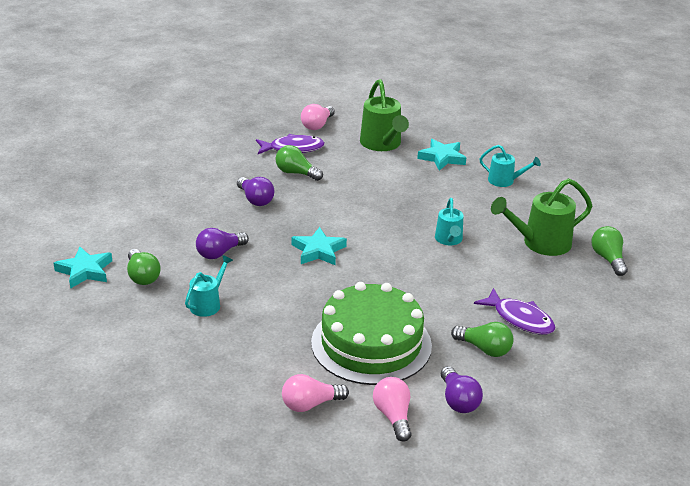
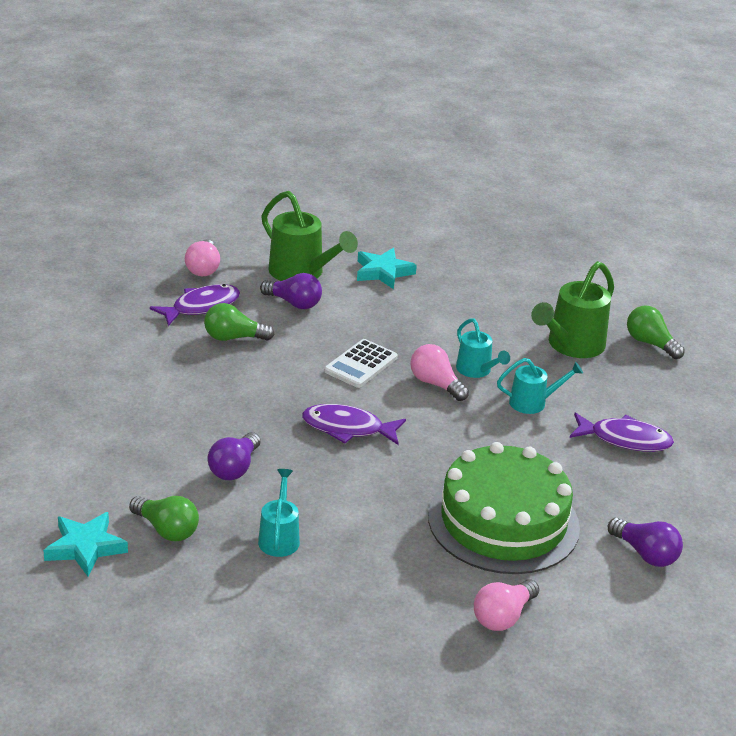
camera: 30 degrees left, 0 degrees up
(255, 200) = (215, 386): purple light bulb -> purple light bulb (294, 303)
(318, 251) = (347, 428): turquoise star -> purple fish
(367, 213) = (361, 364): none -> white calculator
(393, 416) = (598, 597): pink light bulb -> pink light bulb (435, 384)
(484, 349) = (620, 486): green light bulb -> none
(505, 181) = (474, 282): turquoise watering can -> turquoise watering can (533, 402)

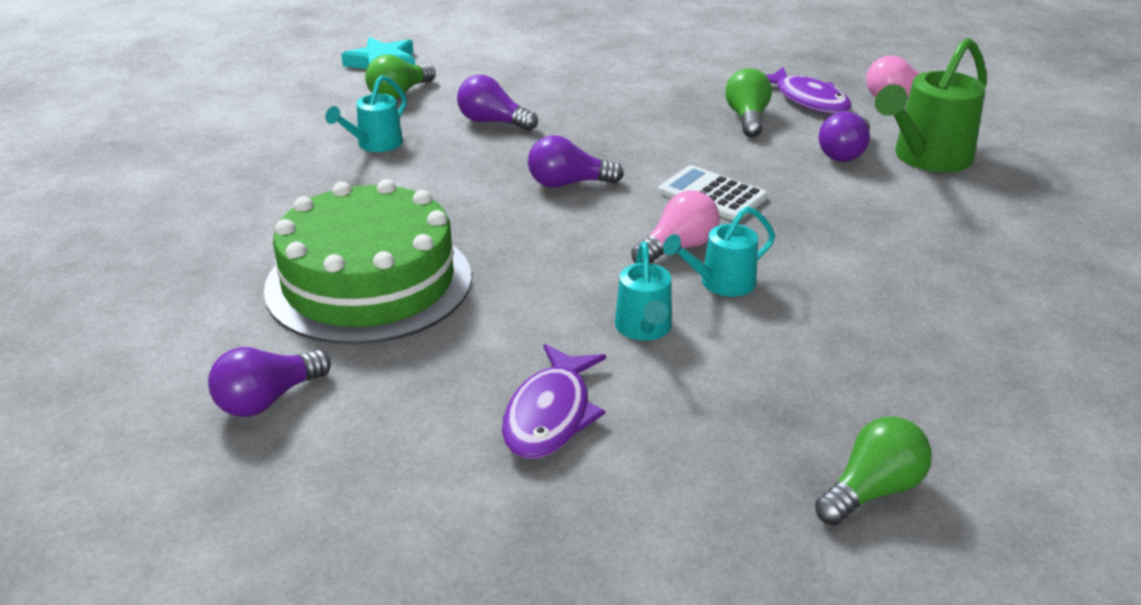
camera: 95 degrees right, 0 degrees up
(279, 537) = (374, 145): turquoise watering can -> turquoise watering can turned 120 degrees clockwise
(347, 428) = (568, 183): purple fish -> purple light bulb
(383, 272) = (968, 217): turquoise star -> none
(503, 617) = (195, 270): pink light bulb -> none
(571, 346) = (825, 385): green watering can -> none

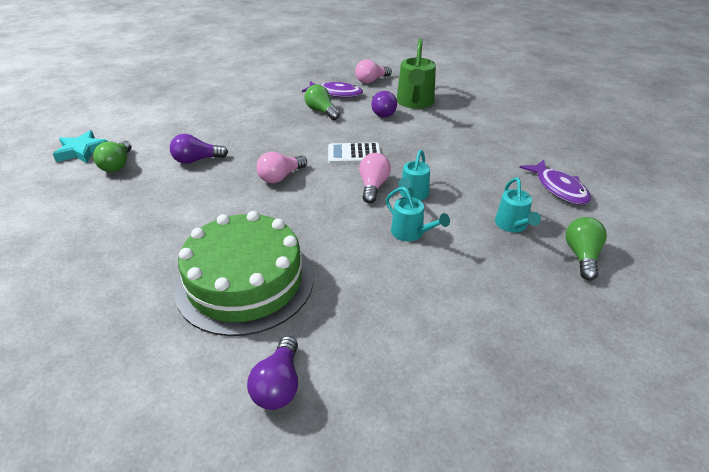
camera: 40 degrees left, 5 degrees up
(374, 145) = (141, 201): turquoise watering can -> turquoise watering can (512, 226)
(551, 415) = (429, 300): purple fish -> purple fish (559, 188)
(568, 183) = (280, 177): purple light bulb -> pink light bulb

